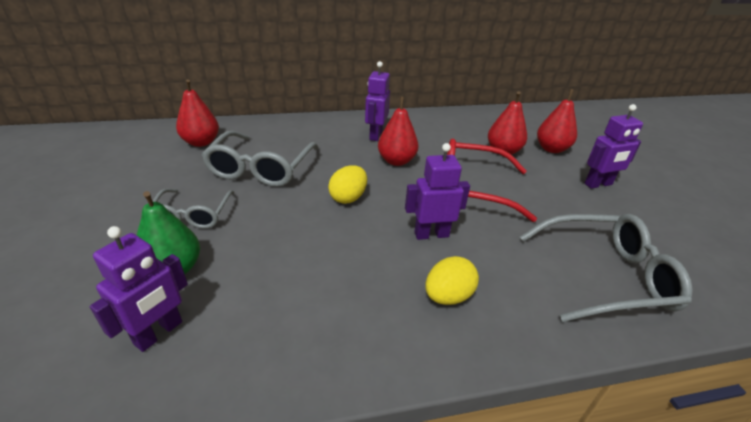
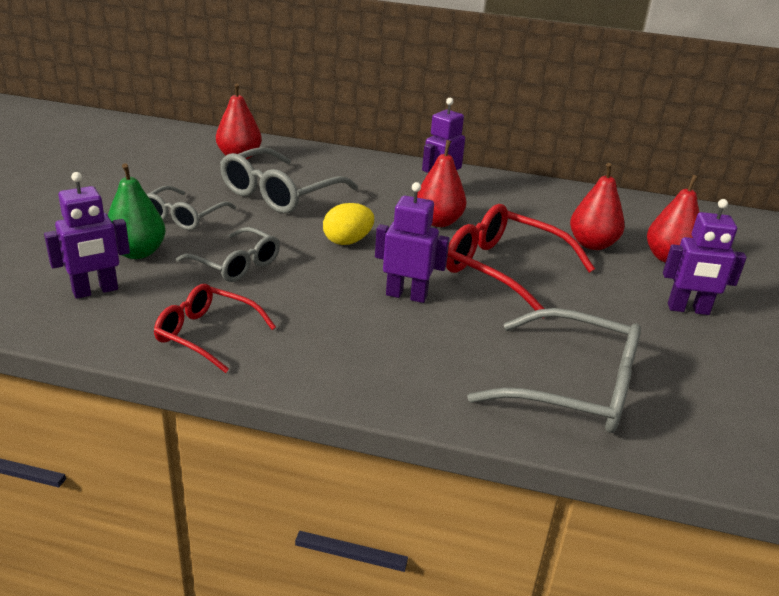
camera: 25 degrees right, 5 degrees down
(277, 251) = (236, 264): none -> grey glasses
(307, 342) = (206, 334): none -> red glasses
(448, 296) = (369, 346): yellow egg -> none

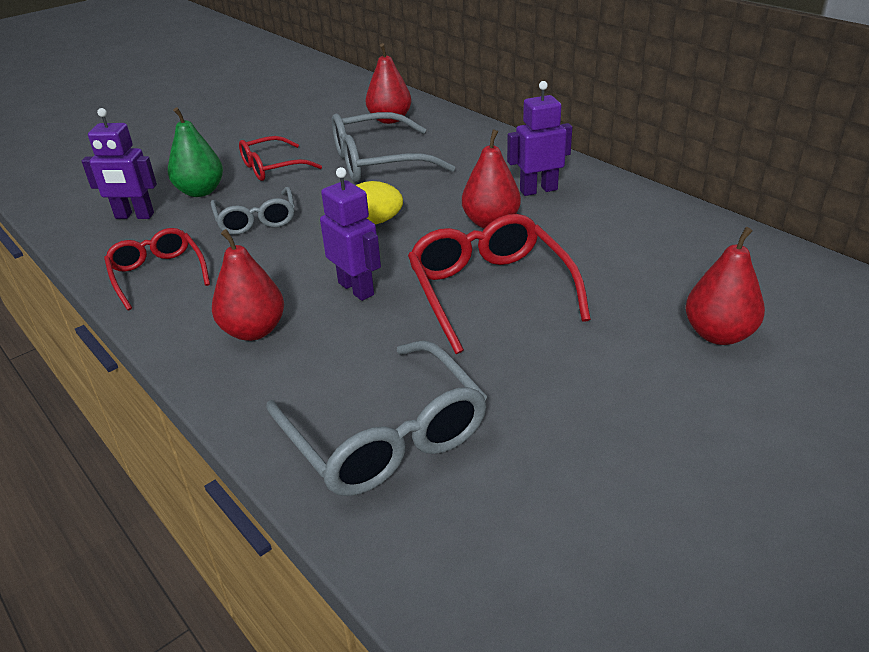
camera: 40 degrees right, 5 degrees up
(183, 217) = (272, 168): grey glasses -> red glasses
(592, 244) = (636, 290): red pear -> red pear (253, 330)
(688, 309) = (650, 403): purple robot -> none

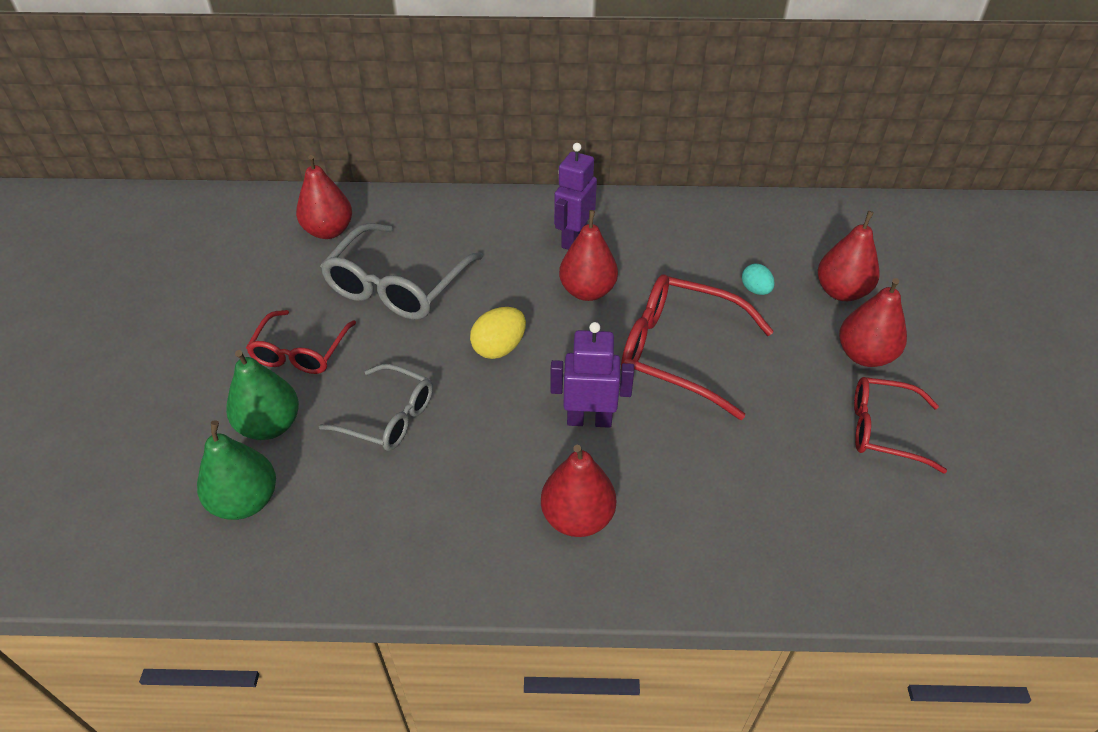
camera: 50 degrees left, 10 degrees up
(134, 216) = (246, 501): purple robot -> green pear
(157, 274) = (395, 538): red glasses -> red glasses (883, 430)
(385, 436) = (797, 516): grey glasses -> none
(632, 290) = (755, 290): none -> turquoise egg
(652, 386) = (864, 355): none -> red pear

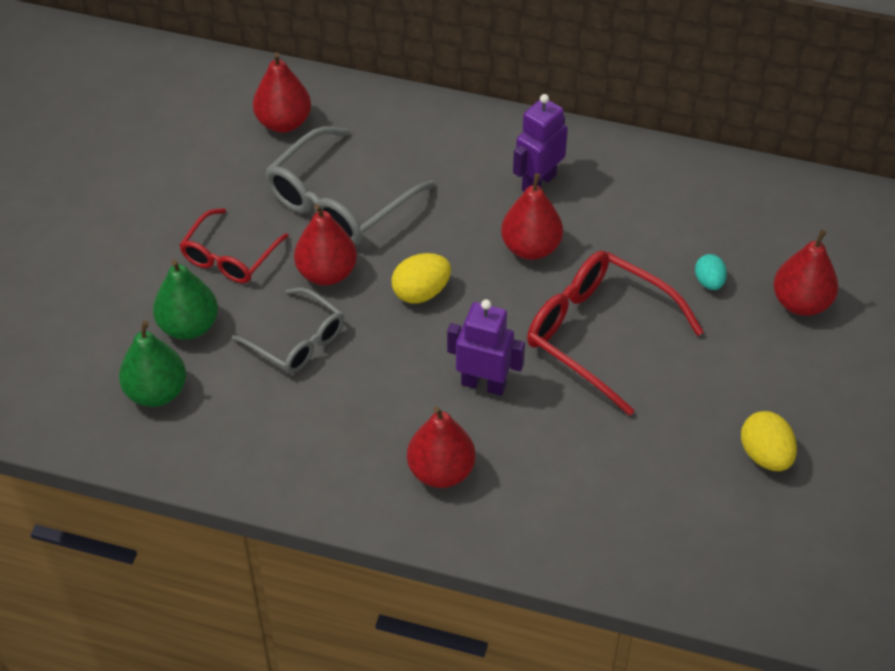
camera: 15 degrees right, 5 degrees up
(864, 355) = (788, 377): red pear -> red pear (326, 273)
(883, 430) = (765, 455): red glasses -> yellow egg

